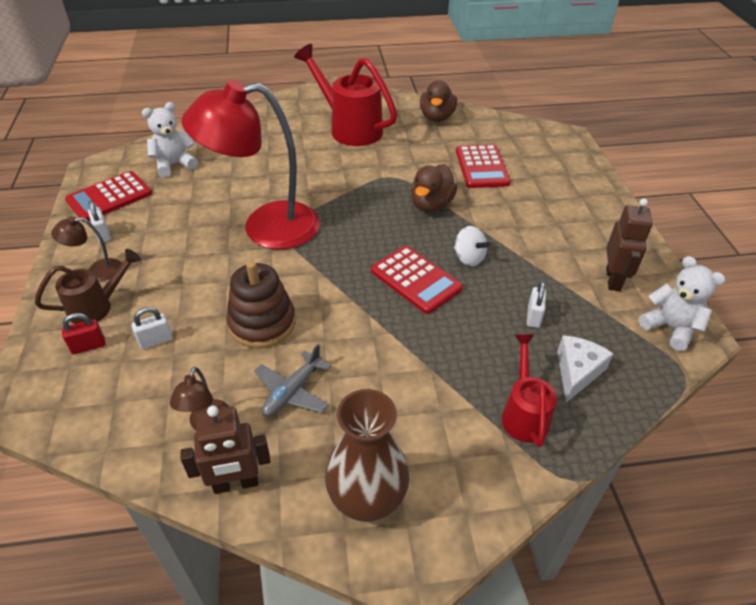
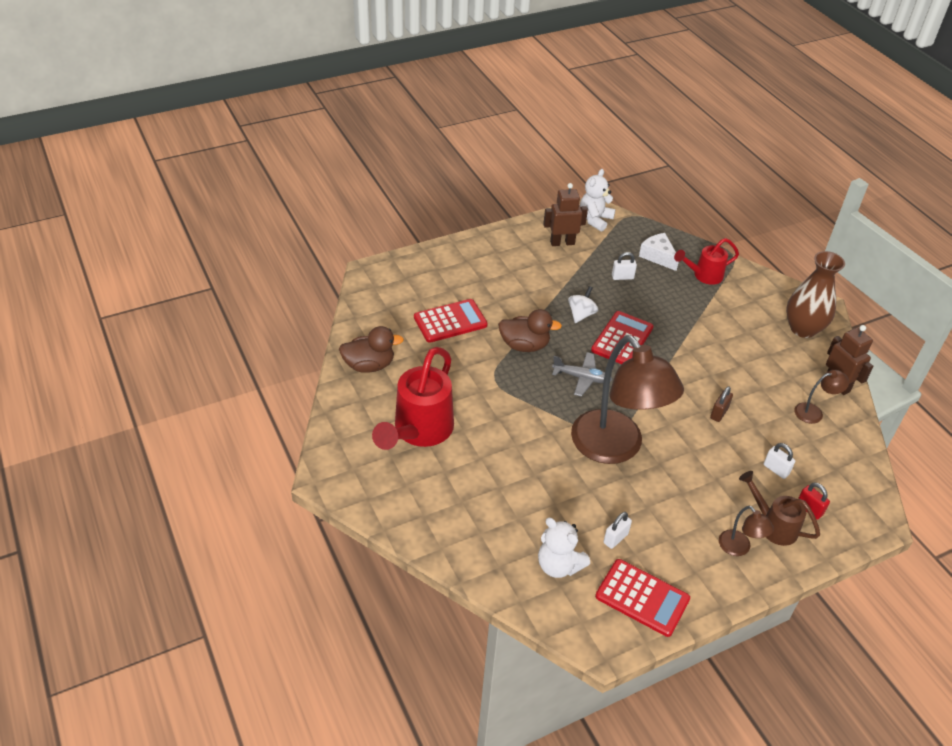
camera: 110 degrees left, 0 degrees up
(103, 234) = (695, 571): white padlock -> white padlock (615, 538)
(262, 323) = (719, 413): brown stacking toy -> brown padlock
(265, 227) = (615, 448): red lamp -> brown lamp
(292, 391) = (762, 379): grey plane -> grey plane (582, 378)
(577, 372) = (658, 256): white cheese -> white cheese turned 45 degrees clockwise

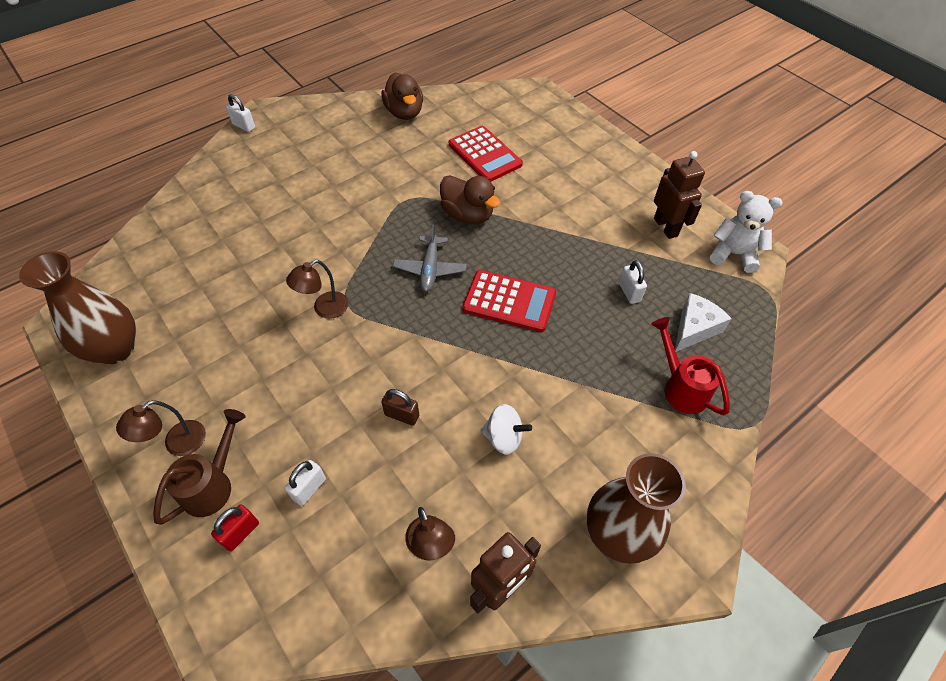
camera: 80 degrees right, 10 degrees up
(418, 432) = (325, 157): red watering can -> none
(524, 345) = (467, 215): brown duck -> brown duck turned 45 degrees counterclockwise
(559, 565) = (162, 276): white teddy bear -> none
(581, 314) = (539, 258): white spinning top -> white spinning top (504, 437)
(615, 448) = (324, 309): brown lamp -> brown lamp, size x0.41
(615, 538) = (195, 320): white padlock -> white padlock (244, 126)
(642, 598) = (115, 349): red calculator -> brown vase

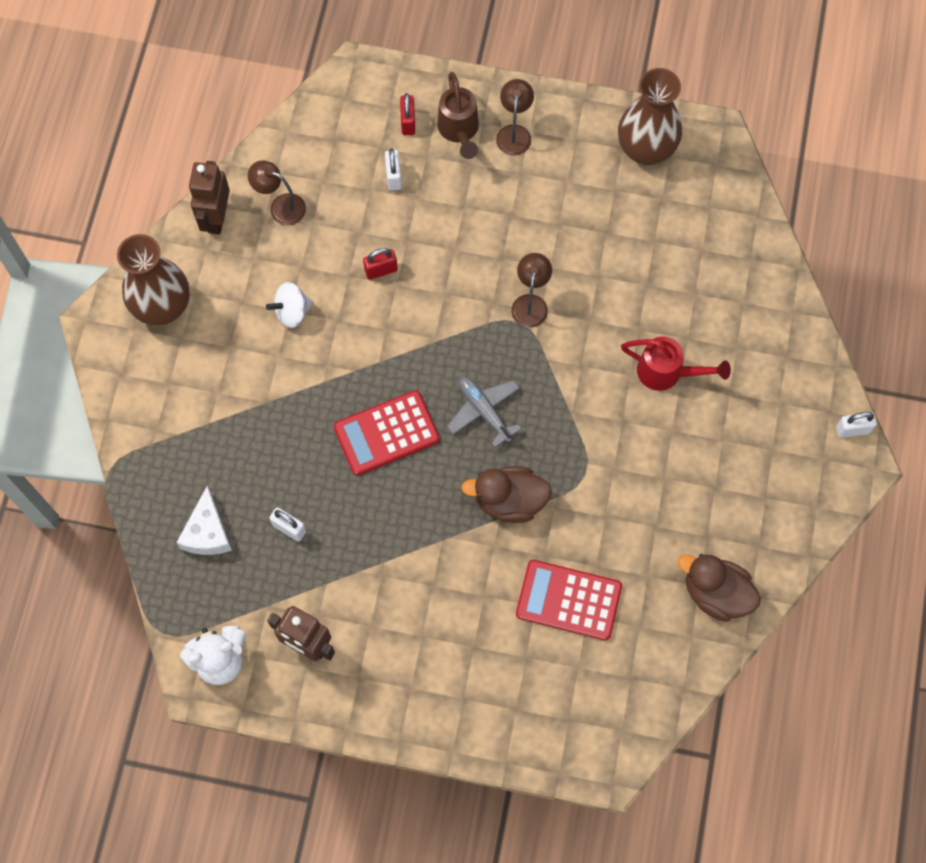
camera: 140 degrees right, 15 degrees up
(402, 415) = (381, 270): brown padlock -> red padlock
(680, 387) = (186, 461): red watering can -> red watering can (667, 373)

